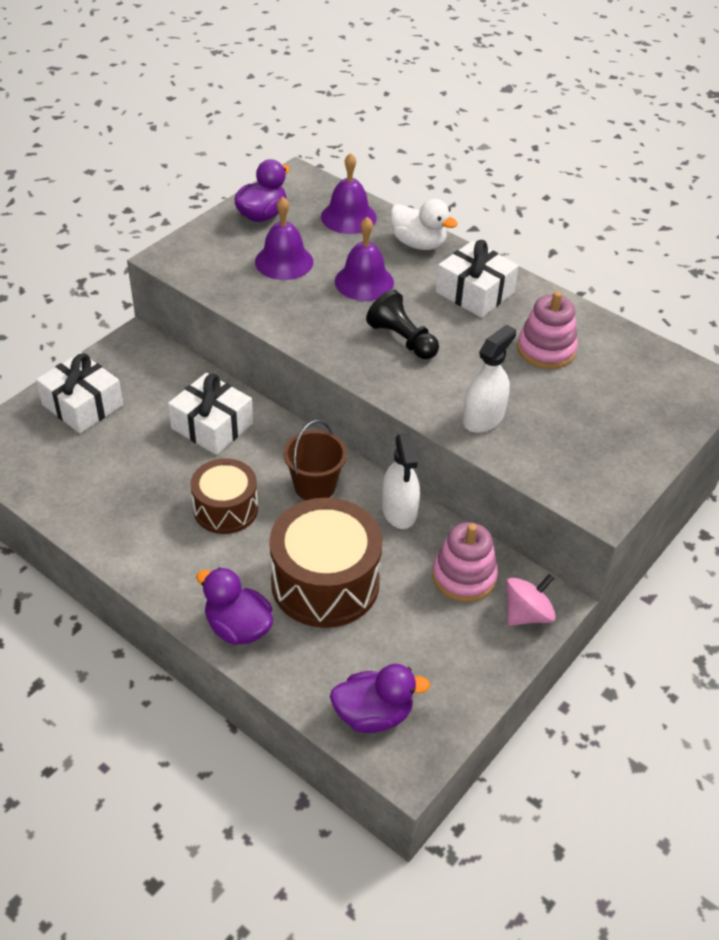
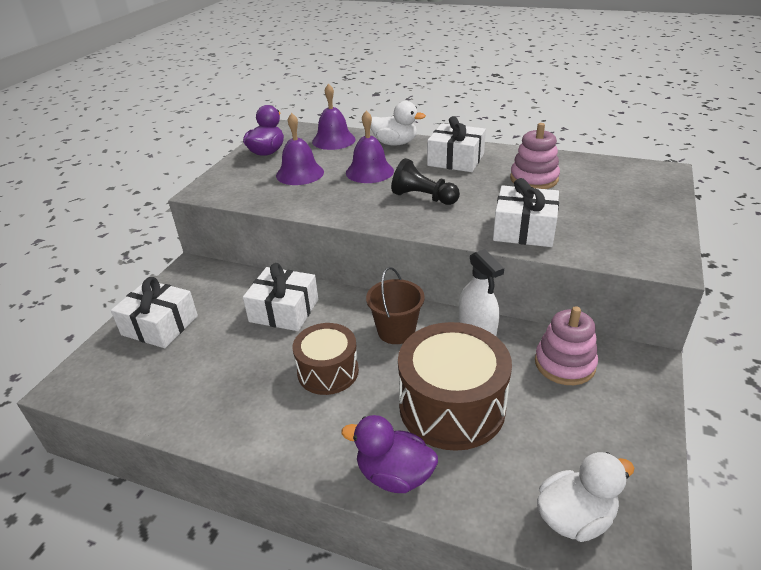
camera: 15 degrees left, 10 degrees down
(373, 714) = (575, 517): purple duck -> white duck
(483, 418) = (524, 230): white spray bottle -> white gift
(527, 614) = (637, 378): pink spinning top -> none

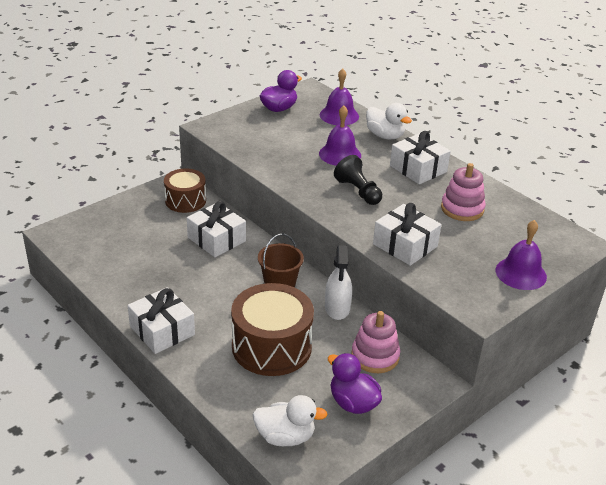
camera: 25 degrees right, 0 degrees up
(160, 325) = (131, 216): white gift -> white gift (162, 330)
(300, 173) = (286, 137): purple bell -> purple bell (521, 273)
(328, 371) = (212, 291): brown drum -> brown drum (185, 200)
(394, 475) = (201, 367): purple duck -> purple duck (353, 403)

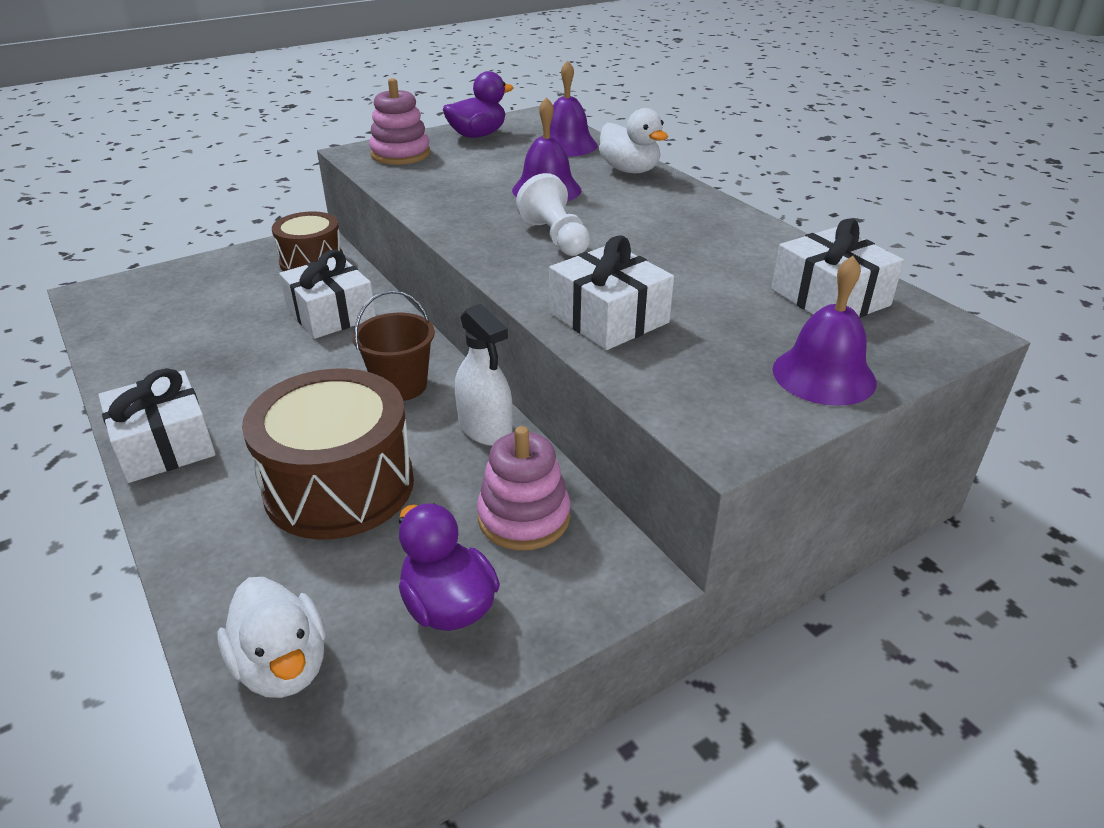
camera: 10 degrees right, 0 degrees up
(285, 437) = (283, 666): white duck -> white duck turned 45 degrees clockwise
(337, 308) = (485, 428): white spray bottle -> white spray bottle turned 45 degrees counterclockwise
(358, 191) = (555, 237): black pawn -> white pawn
(418, 169) = (670, 212): white gift -> white gift (830, 297)
(462, 209) = (732, 269): pink stacking toy -> pink stacking toy (400, 154)

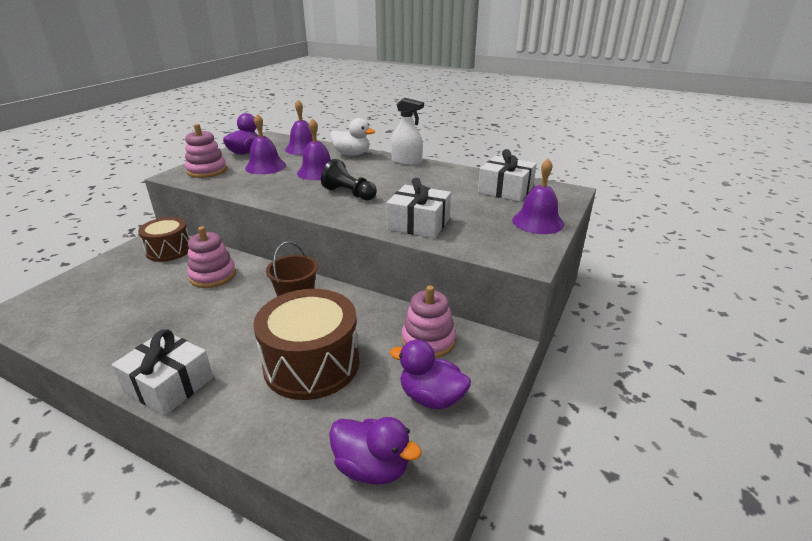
camera: 30 degrees left, 5 degrees down
(283, 666) = (372, 467): white duck -> purple duck
(331, 314) = (213, 276): white gift -> pink stacking toy
(482, 164) = (265, 166): none -> purple bell
(485, 428) = (366, 306): white spray bottle -> white spray bottle (406, 162)
(555, 237) = (349, 194): white pawn -> black pawn

